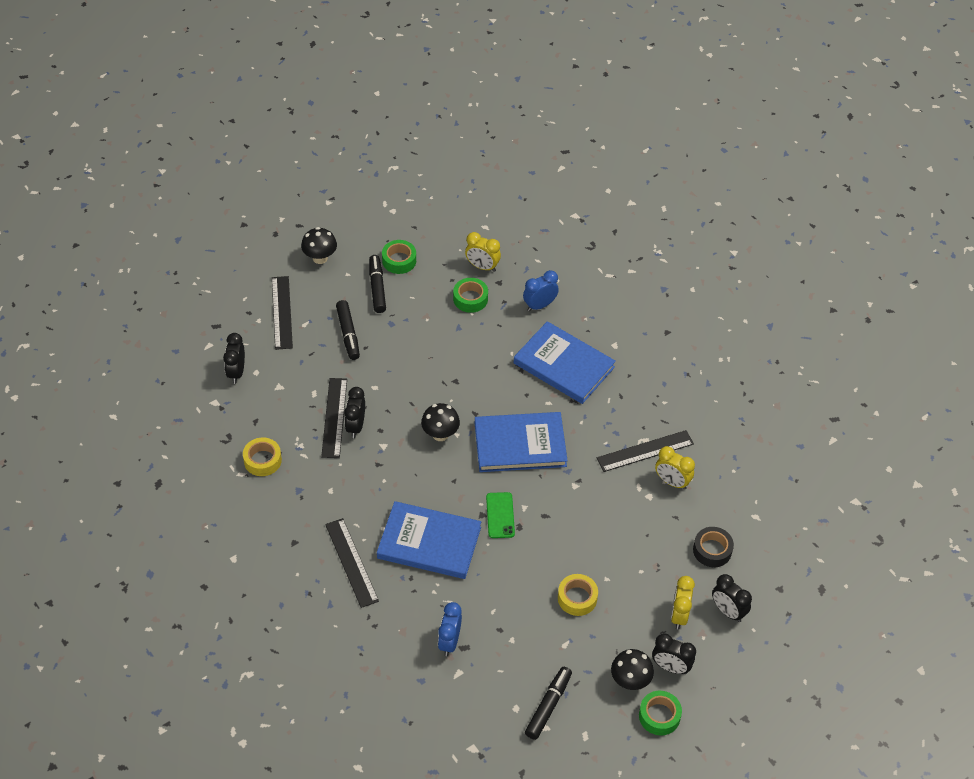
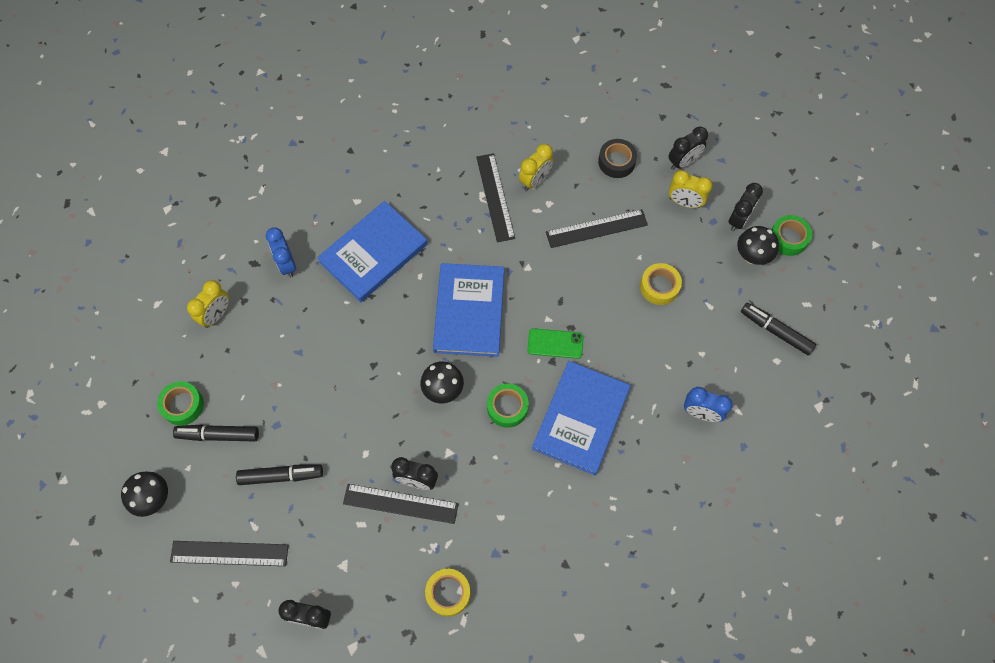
camera: 80 degrees left, 15 degrees up
(352, 562) = (597, 502): black ruler -> black ruler (596, 228)
(470, 299) = (260, 334): green tape -> green tape (507, 407)

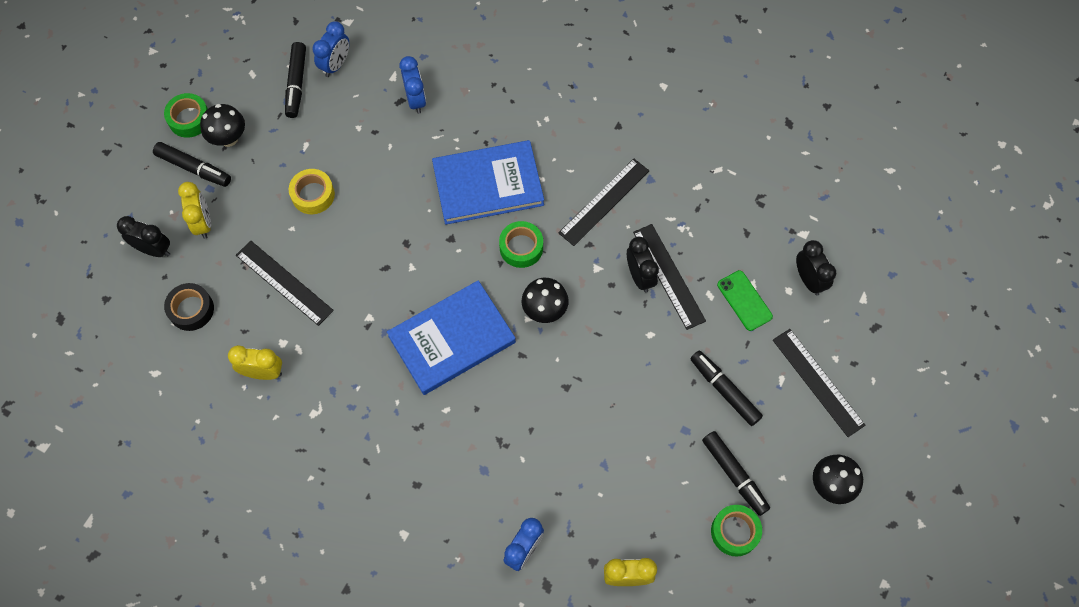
camera: 125 degrees left, 0 degrees up
(373, 253) = (452, 472): blue book -> none
(448, 593) = (707, 193): yellow tape -> none
(495, 197) = (308, 398): black ruler -> black ruler (604, 201)
(555, 343) = (432, 246): green phone -> green phone (744, 300)
(738, 220) = (194, 168): black clock -> black marker
(777, 371) = (336, 65): none -> blue clock

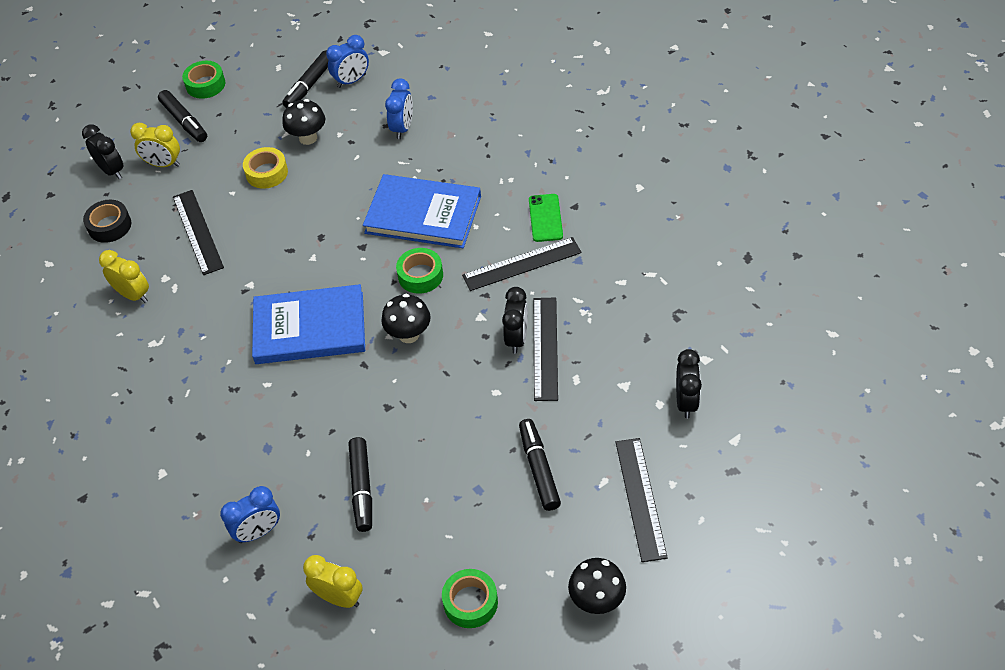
camera: 30 degrees right, 15 degrees down
(203, 223) = (163, 164): yellow clock -> yellow clock turned 90 degrees clockwise
(229, 138) = (227, 108): black mushroom -> black mushroom (308, 138)
(734, 475) = (502, 549): black marker -> black marker (362, 488)
(744, 300) = (608, 396): green phone -> green phone (545, 218)

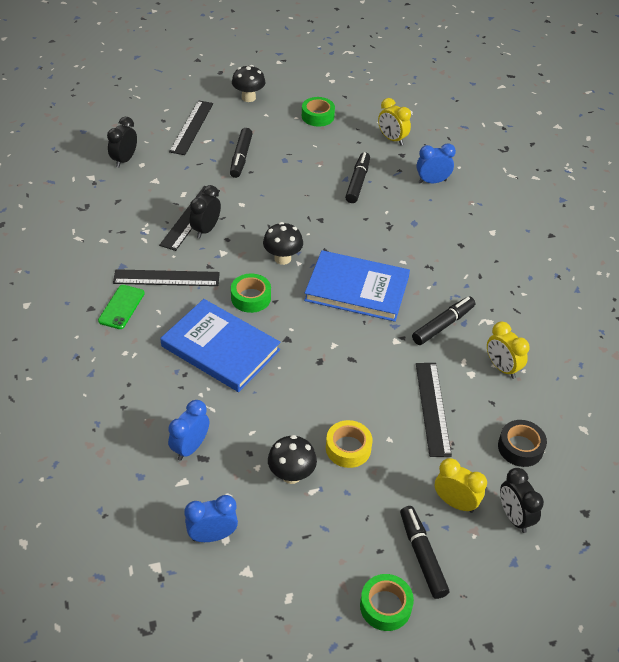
camera: 165 degrees left, 5 degrees down
(309, 85) = (262, 550): black marker -> black marker (443, 325)

